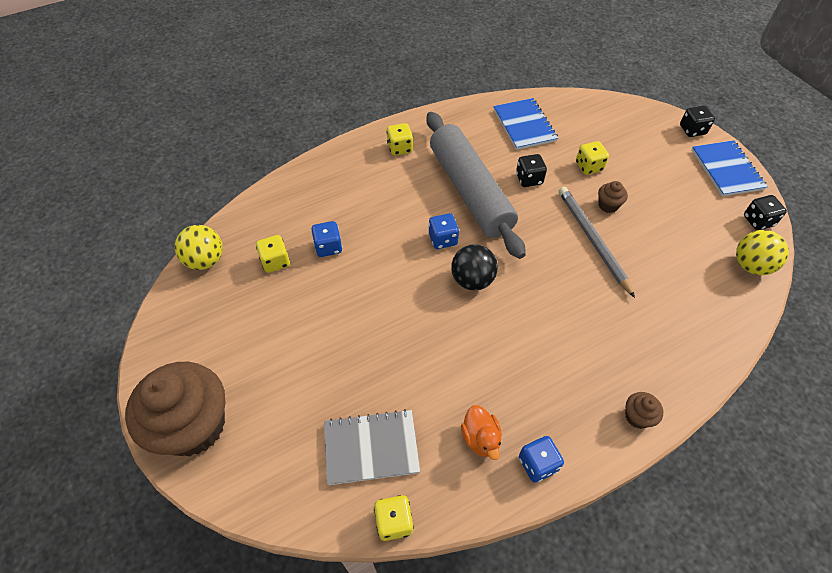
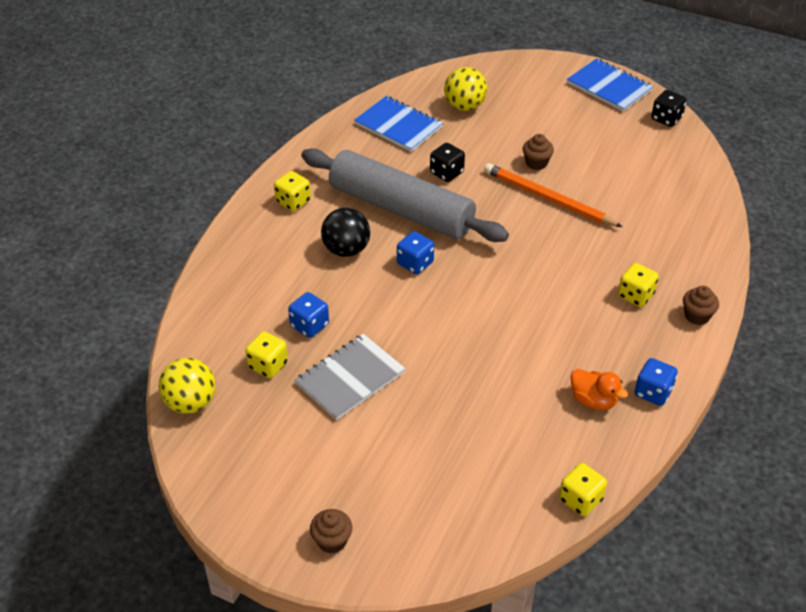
camera: 35 degrees left, 10 degrees down
(193, 426) = (332, 541): brown cupcake -> brown cupcake, size x0.40
(371, 447) = (510, 460): grey notebook -> grey notebook (350, 378)
(472, 280) = (474, 284): black ball -> black ball (346, 250)
(589, 166) = (491, 137): yellow dice -> yellow dice (635, 295)
(592, 240) = (548, 199): grey pencil -> orange pencil
(692, 130) = (553, 64): black dice -> none
(751, 265) = (688, 157): yellow ball -> yellow ball (464, 106)

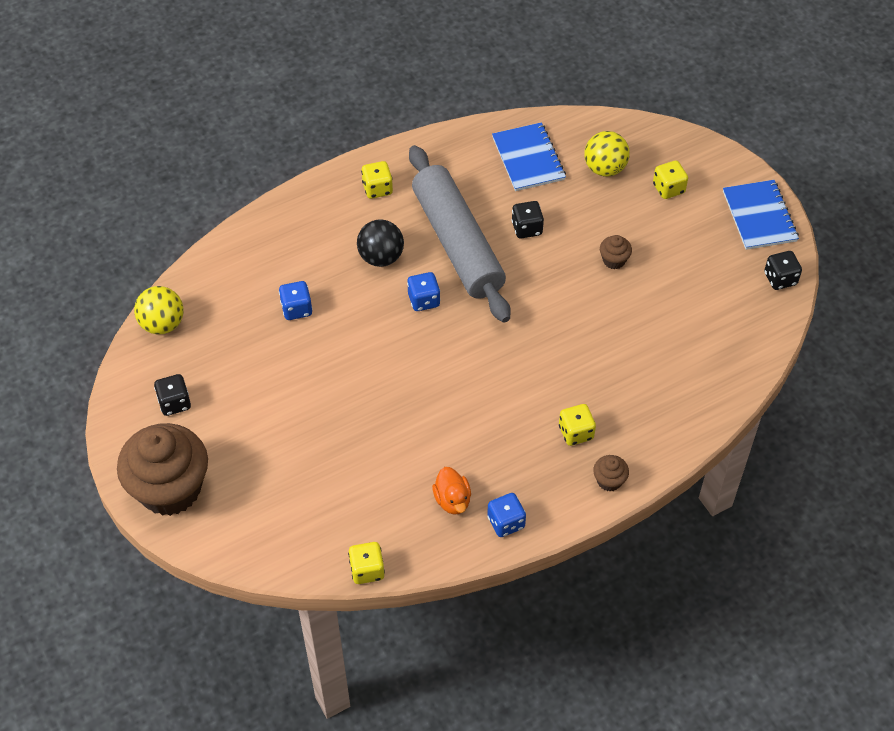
camera: 35 degrees right, 10 degrees up
(266, 463) = (174, 403): none -> black dice
(268, 365) = (239, 325): yellow dice -> yellow dice (668, 188)
(332, 541) = (170, 489): brown cupcake -> brown cupcake, size x2.49
(350, 378) = (288, 371): grey notebook -> none
(548, 199) = (590, 301): orange pencil -> none

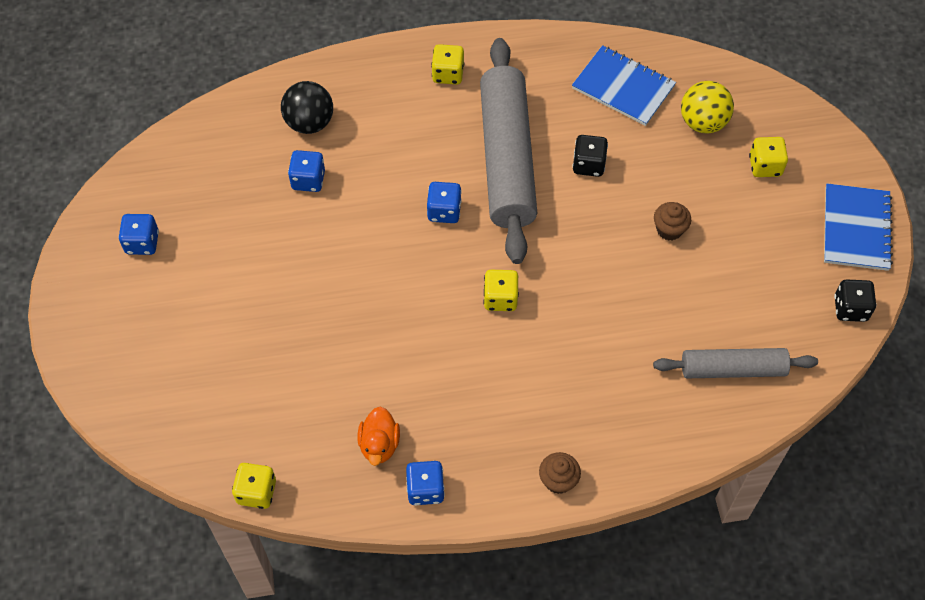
camera: 20 degrees right, 5 degrees up
(162, 324) = (167, 154): yellow ball -> none
(170, 489) = (97, 334): brown cupcake -> none
(174, 403) = (142, 243): black dice -> blue dice
(381, 257) = (419, 150): black ball -> black ball (309, 123)
(528, 158) = (623, 87): blue notebook -> blue notebook turned 60 degrees counterclockwise
(576, 432) = (544, 412): yellow dice -> yellow dice (500, 298)
(709, 353) = (733, 369): none -> grey rolling pin

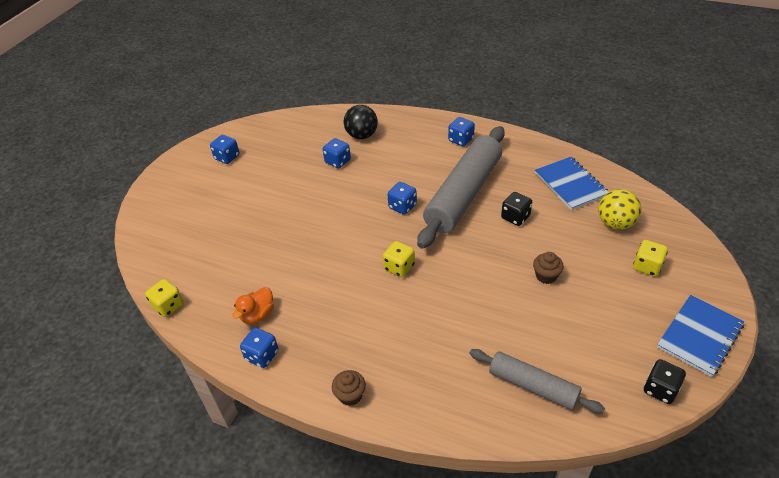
camera: 35 degrees right, 15 degrees down
(448, 74) = (461, 140): yellow dice -> blue dice

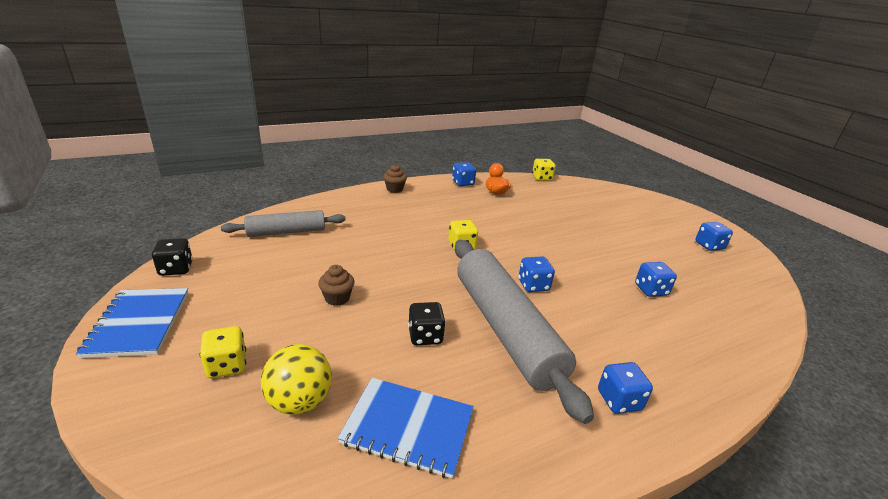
camera: 125 degrees right, 15 degrees down
(362, 135) = (696, 329): black ball -> none

